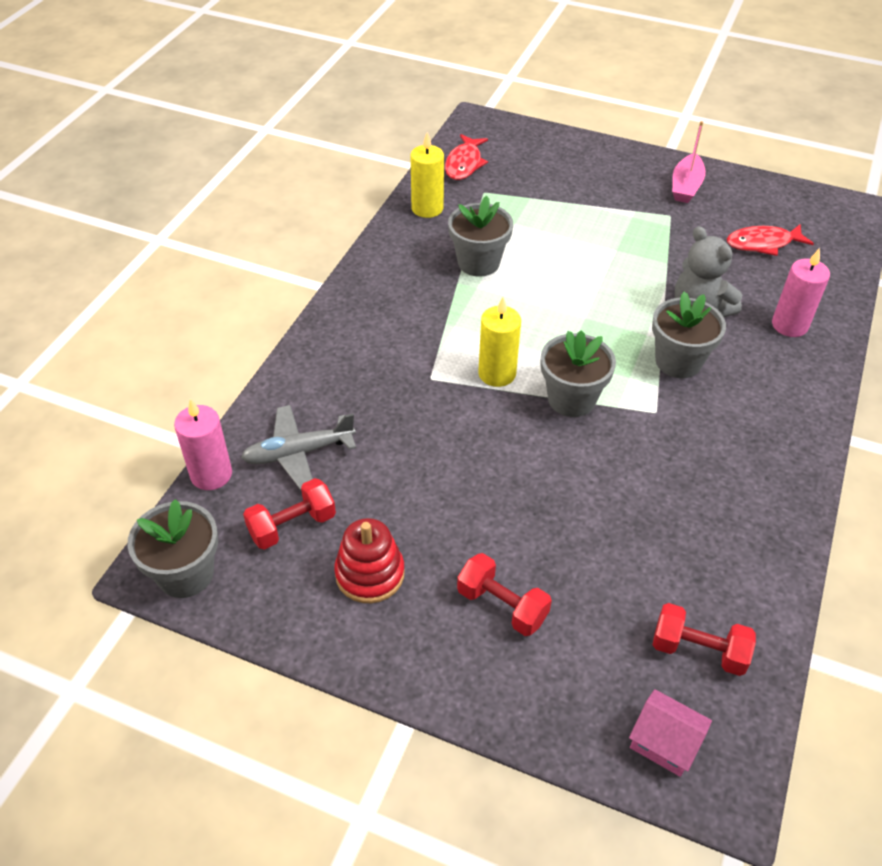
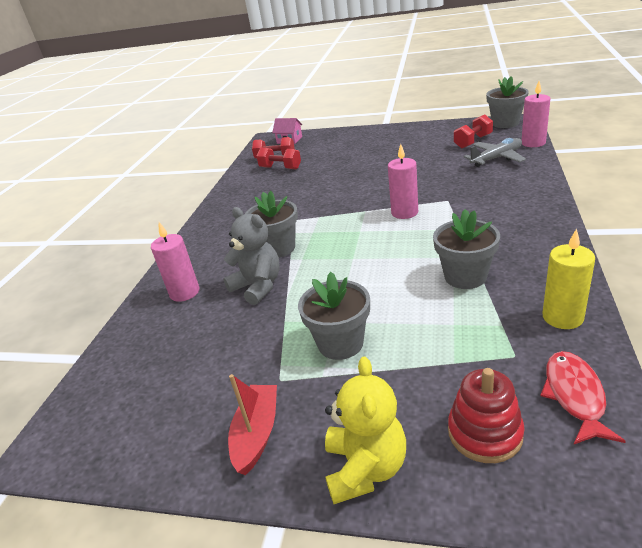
camera: 175 degrees right, 15 degrees down
(370, 574) = (424, 141): red stacking toy -> red stacking toy (485, 433)
(497, 373) = (404, 212): yellow candle -> pink candle
(502, 605) = (360, 148): red dumbbell -> red dumbbell (280, 168)
(571, 399) = (349, 213): grey flower pot -> grey flower pot (340, 343)
(613, 157) = (365, 468): none -> yellow teddy bear
(686, 186) = (257, 434): pink boat -> red boat
(763, 244) = (180, 367): red fish -> none

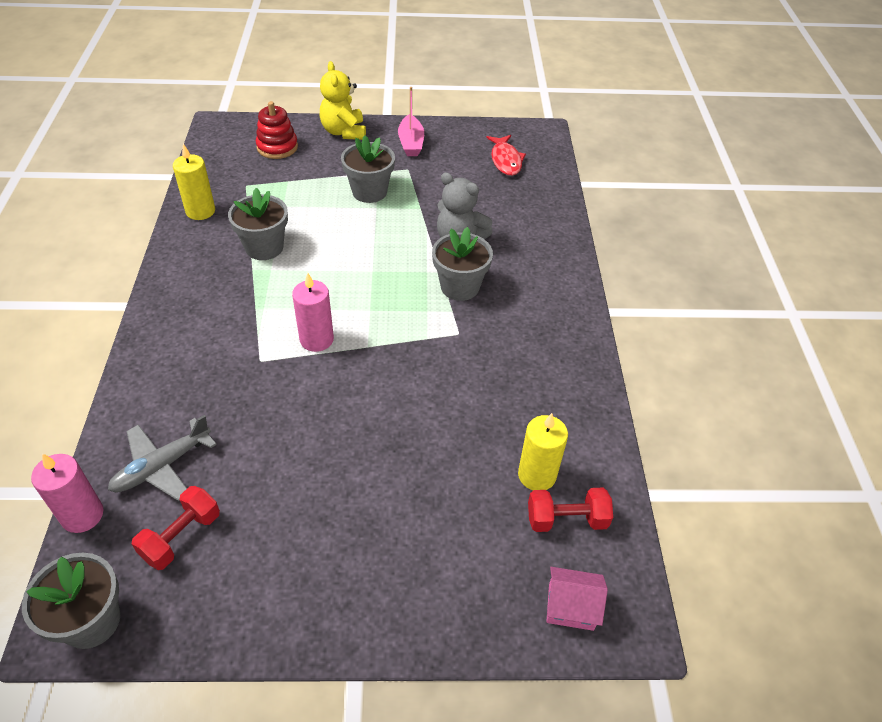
camera: 160 degrees right, 15 degrees up
(184, 292) = (531, 234): pink candle -> none
(257, 434) = (411, 143): red boat -> pink boat
(280, 168) = (537, 475): red dumbbell -> yellow candle
(574, 396) = (219, 165): red fish -> red fish (505, 160)

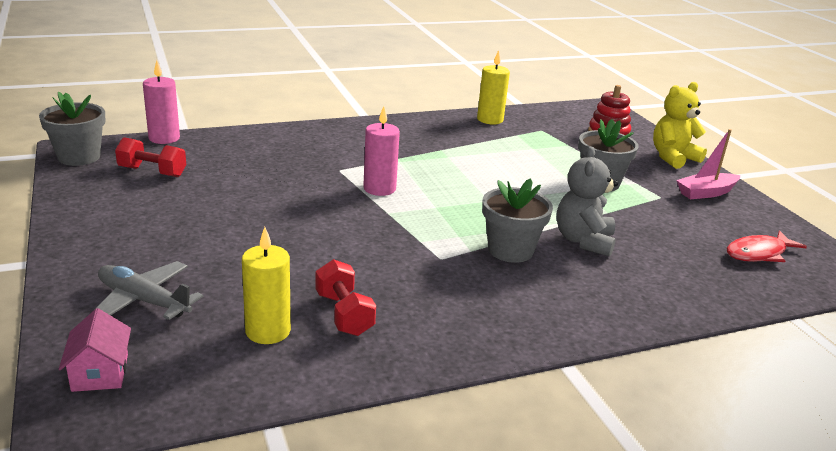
camera: 70 degrees right, 20 degrees down
(162, 466) = (214, 154): grey plane -> grey plane (143, 301)
(264, 247) = (472, 150): grey flower pot -> none
(566, 519) = (213, 358): red dumbbell -> red dumbbell (344, 314)

